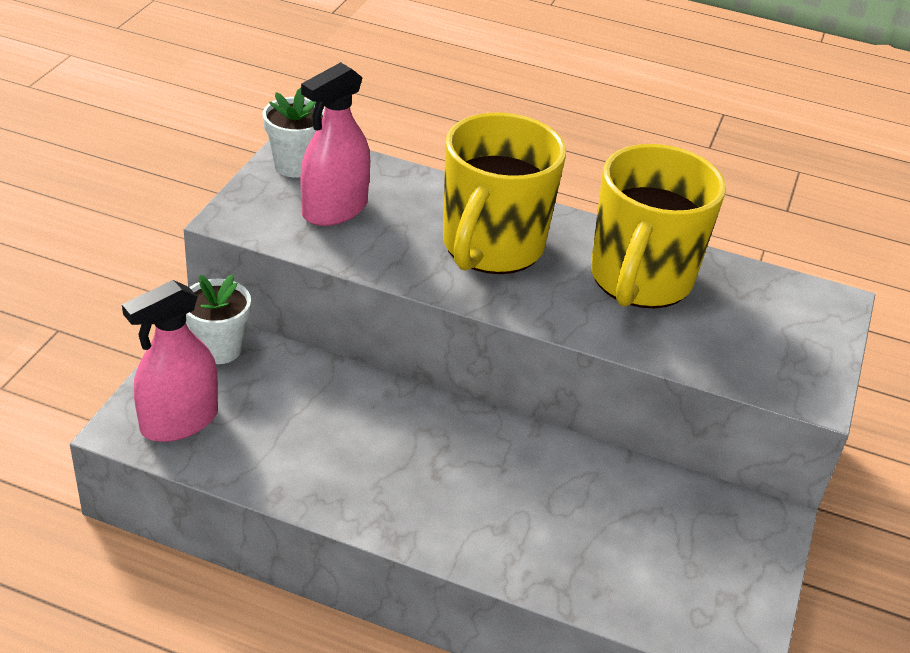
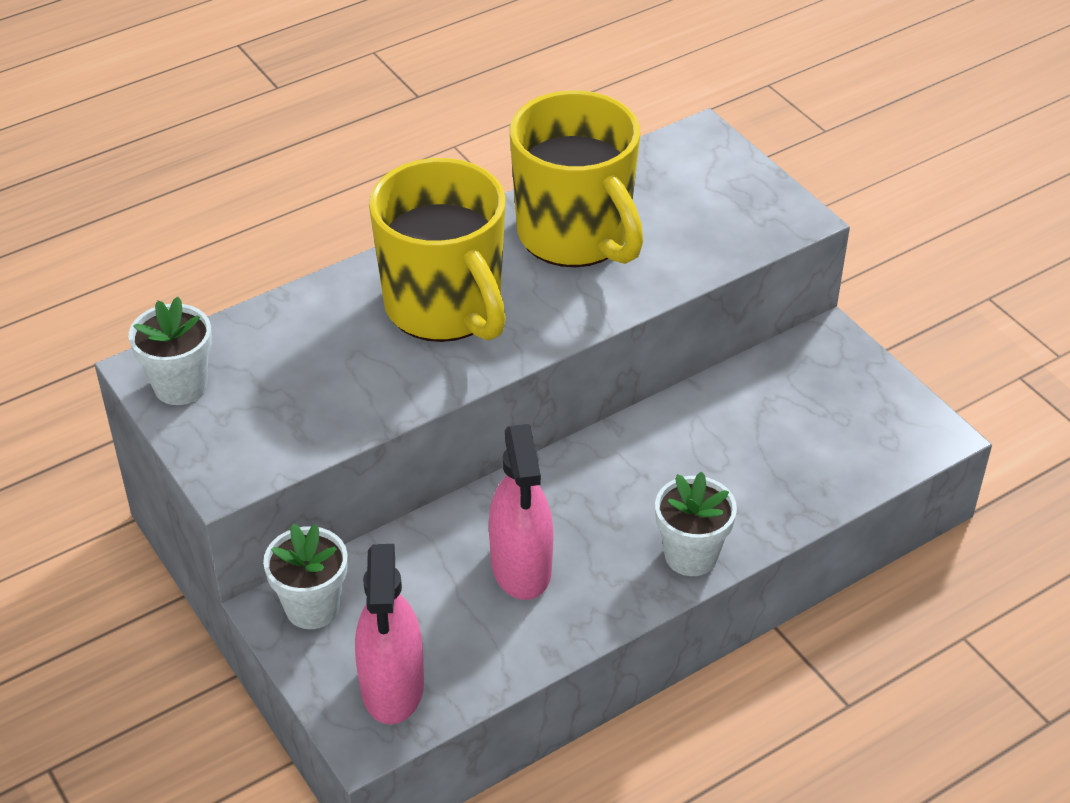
camera: 50 degrees left, 5 degrees up
(335, 209) = (285, 390): pink spray bottle -> pink spray bottle (521, 567)
(445, 535) = (691, 555): none -> white flower pot

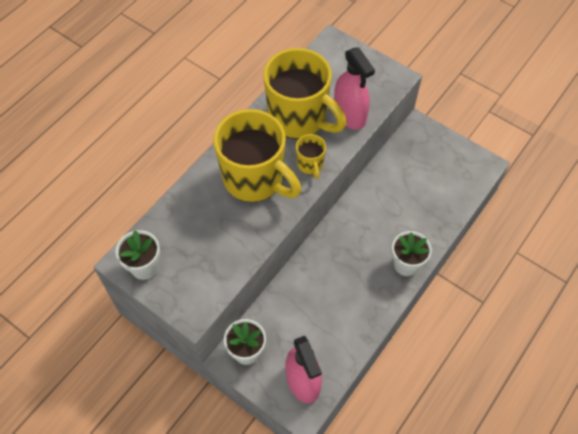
camera: 20 degrees left, 15 degrees up
(521, 567) = (333, 296): pink spray bottle -> pink spray bottle (349, 115)
(559, 311) = (310, 165): none -> yellow mug

